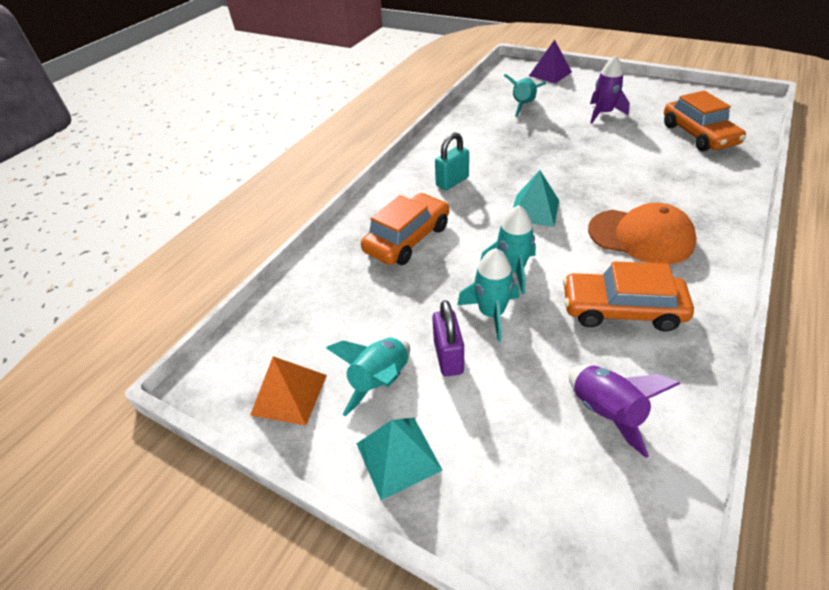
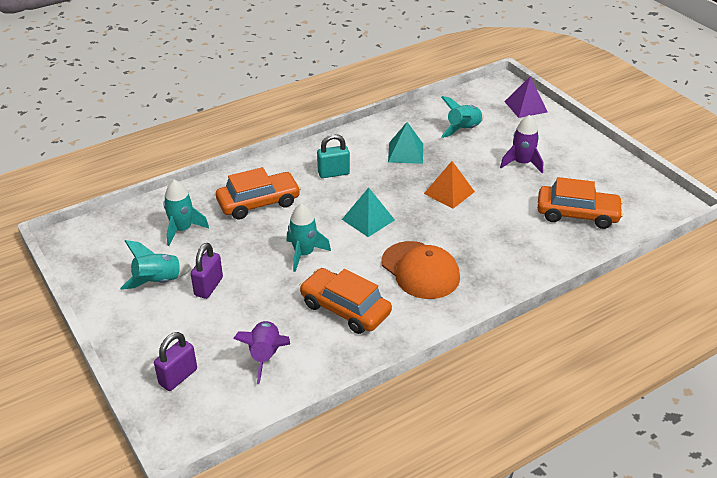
camera: 25 degrees right, 5 degrees down
(289, 394) = (103, 266): orange pyramid -> orange pyramid (449, 192)
(398, 456) = (131, 323): turquoise pyramid -> turquoise pyramid (405, 152)
(491, 313) = (261, 274): turquoise rocket -> turquoise rocket (182, 229)
(536, 504) = (178, 377): none -> purple padlock
(698, 135) = (577, 214): orange car -> orange car turned 90 degrees counterclockwise

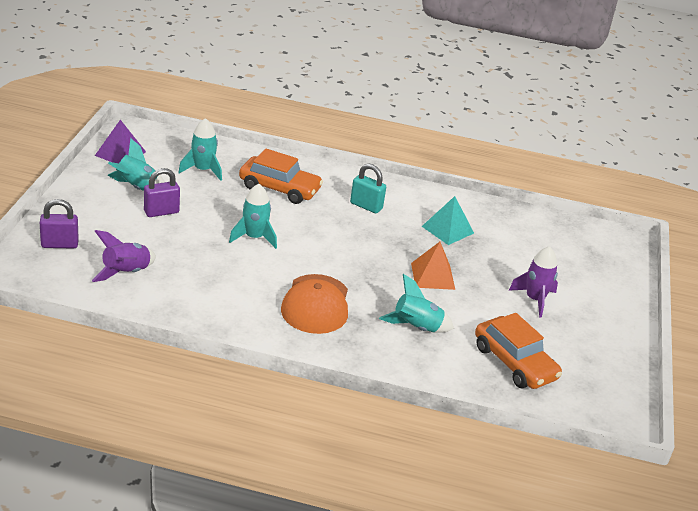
camera: 40 degrees right, 5 degrees down
(345, 309) = (222, 286): orange car -> none
(368, 219) = (337, 249): turquoise pyramid -> none
(463, 129) = (528, 246): turquoise rocket -> turquoise rocket (416, 328)
(525, 106) = (619, 266): purple pyramid -> purple pyramid (120, 153)

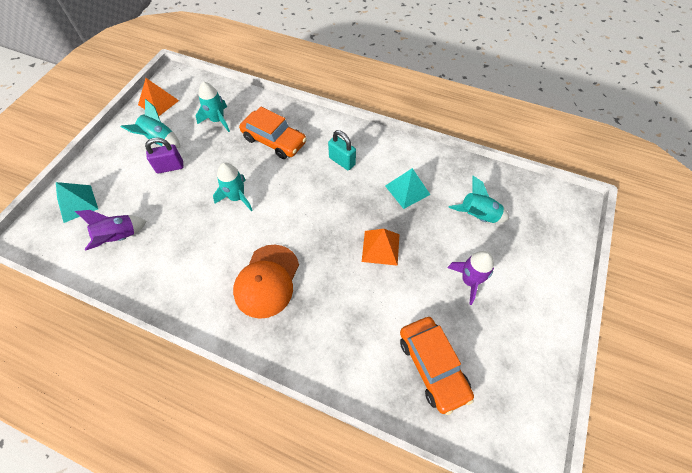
camera: 15 degrees right, 25 degrees up
(59, 244) = (77, 203): purple padlock -> turquoise pyramid
(120, 153) = (158, 102): purple pyramid -> orange pyramid
(416, 328) = (350, 314): turquoise rocket -> turquoise rocket (478, 216)

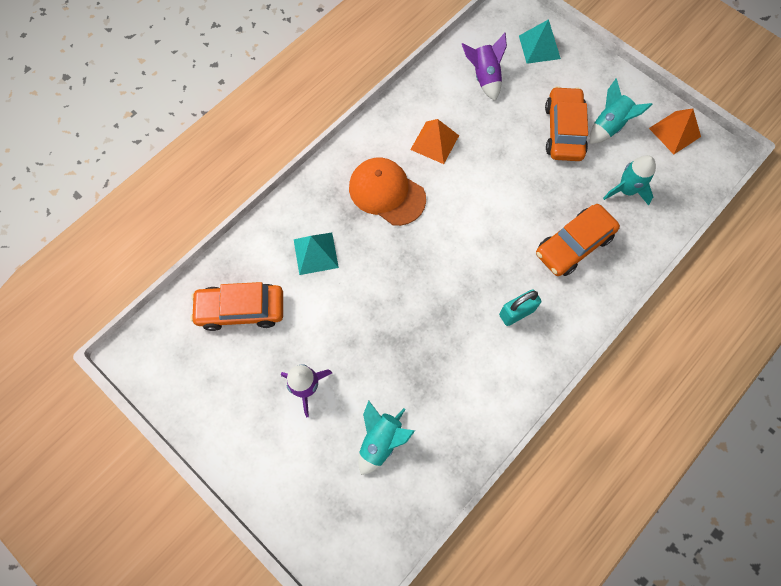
camera: 110 degrees right, 10 degrees up
(170, 167) = (563, 131): purple padlock -> orange car
(237, 197) = (499, 187): turquoise rocket -> none
(380, 247) = (382, 311): orange pyramid -> orange pyramid (434, 142)
(407, 190) = (447, 373): turquoise pyramid -> turquoise pyramid (316, 253)

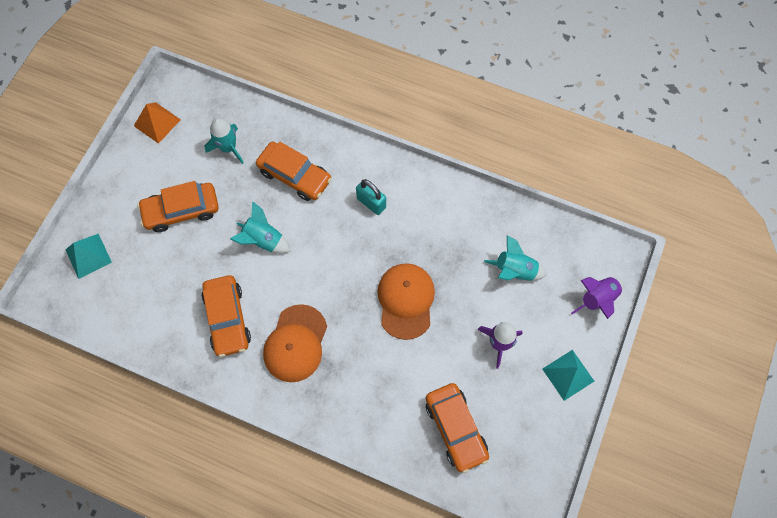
camera: 110 degrees left, 0 degrees up
(316, 253) = (378, 384): turquoise pyramid -> turquoise pyramid (568, 374)
(391, 309) = (406, 301): none -> orange cap
(434, 142) = (227, 318): orange pyramid -> orange car
(484, 78) = (139, 296): purple rocket -> purple rocket (597, 299)
(609, 126) = (165, 175): turquoise rocket -> turquoise rocket (263, 240)

